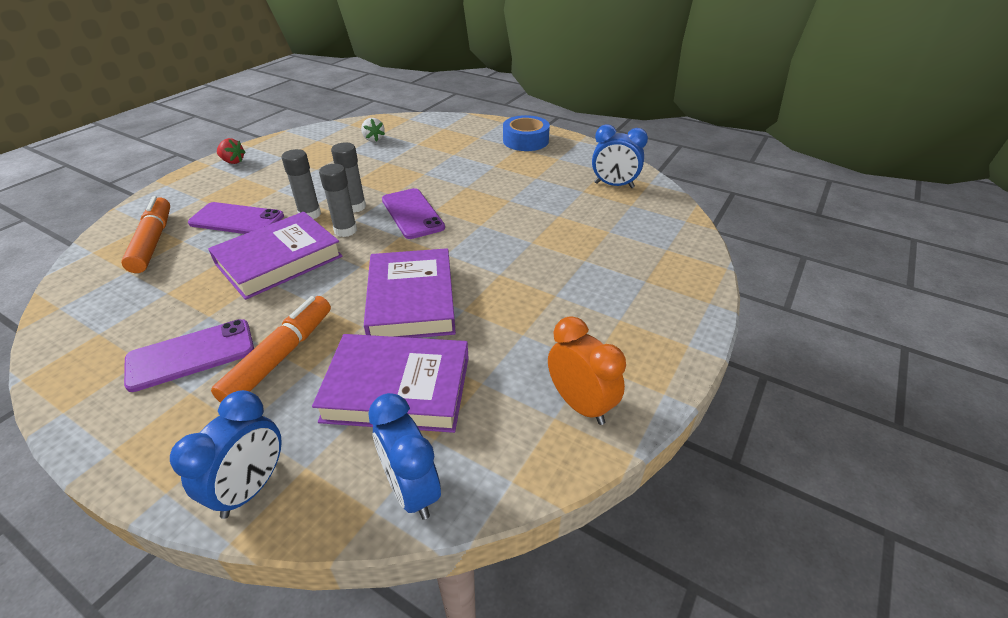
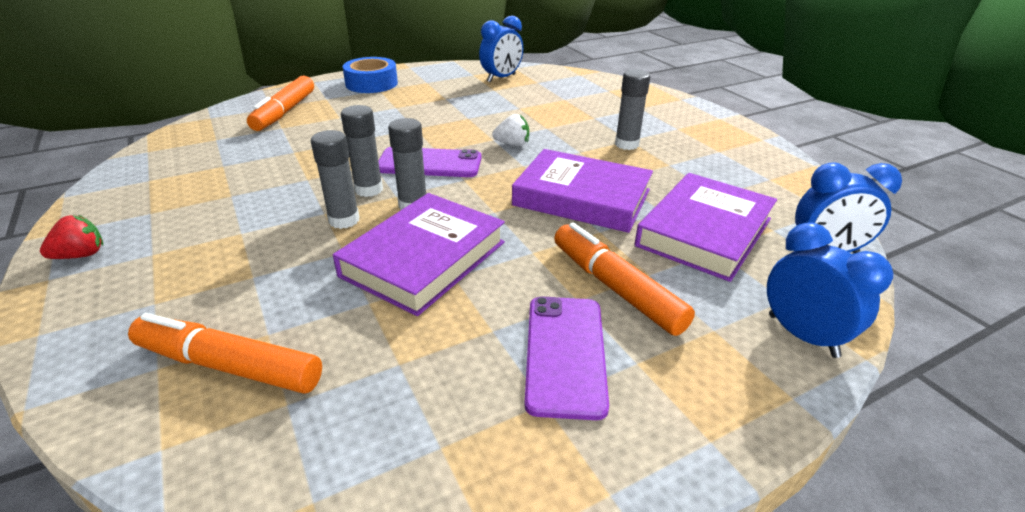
camera: 60 degrees left, 5 degrees down
(237, 220) = (276, 276): purple phone -> none
(279, 260) = (424, 259): purple book -> purple book turned 45 degrees clockwise
(373, 139) = (221, 146): white strawberry -> white strawberry (512, 144)
(440, 134) = (284, 112): none -> orange marker
(542, 296) = (626, 144): none -> grey glue stick
(580, 404) = (761, 166): orange clock -> none

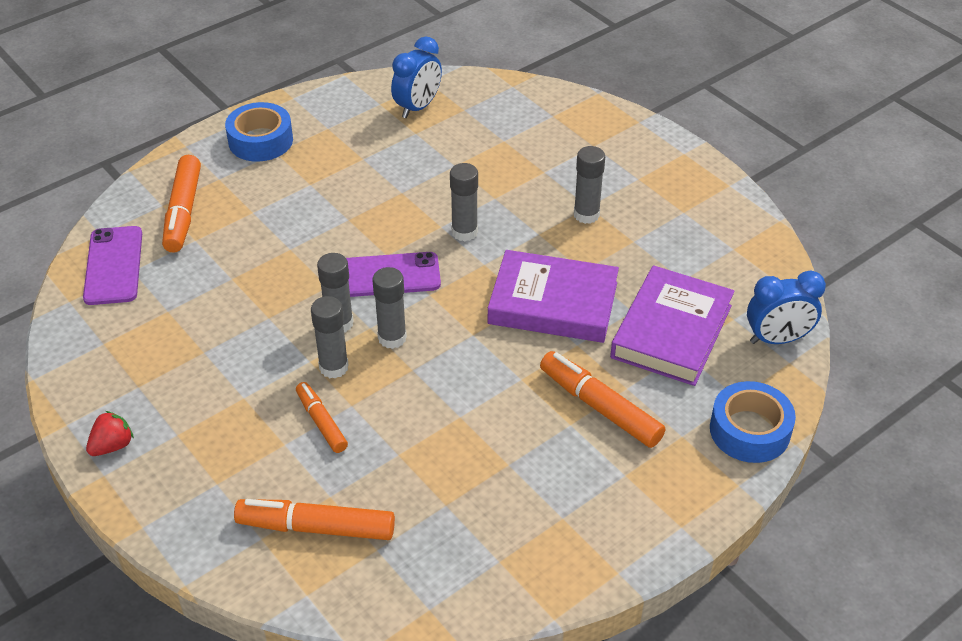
camera: 10 degrees left, 10 degrees up
(303, 262) = (321, 422): none -> orange marker
(424, 259) = (427, 401): purple book -> none
(512, 144) = (464, 232): white strawberry -> grey glue stick
(565, 354) = (570, 476): purple phone -> purple phone (113, 265)
(802, 335) = (749, 430): blue clock -> blue tape

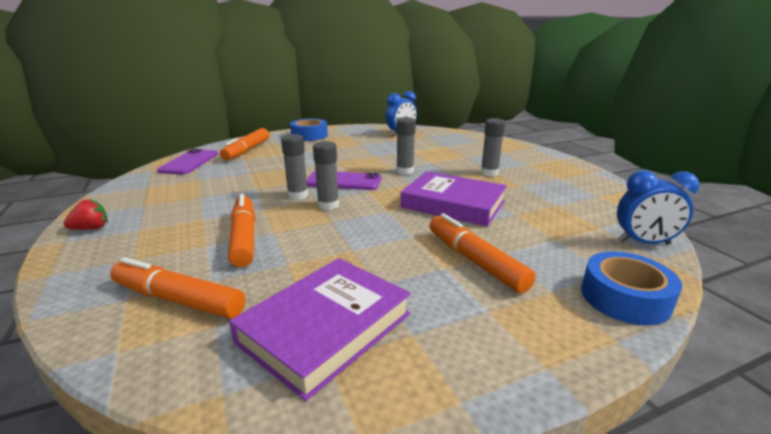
camera: 15 degrees right, 20 degrees down
(321, 422) = (244, 237): orange marker -> orange marker, size x1.62
(333, 367) = (277, 213): grey glue stick -> none
(671, 331) = (546, 227): purple book -> purple book (325, 328)

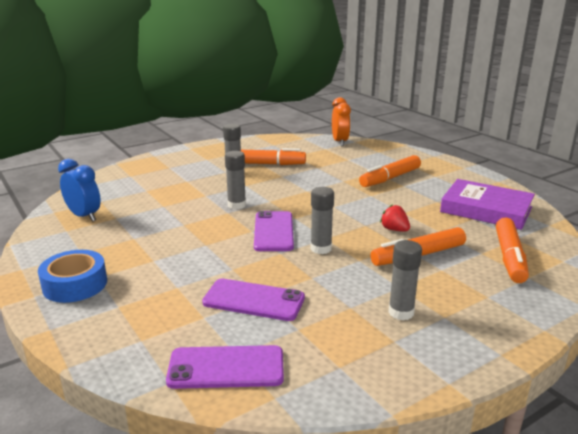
camera: 100 degrees left, 0 degrees up
(91, 228) = (467, 351): red strawberry -> red strawberry (394, 230)
(246, 170) = (254, 300): none -> purple phone
(247, 150) = (159, 326): orange marker -> orange marker (267, 164)
(328, 205) = (336, 230): grey glue stick -> grey glue stick (401, 312)
(453, 204) = (309, 184): purple book -> none
(625, 298) = (400, 151): blue tape -> none
(644, 243) = (340, 142): blue clock -> orange clock

